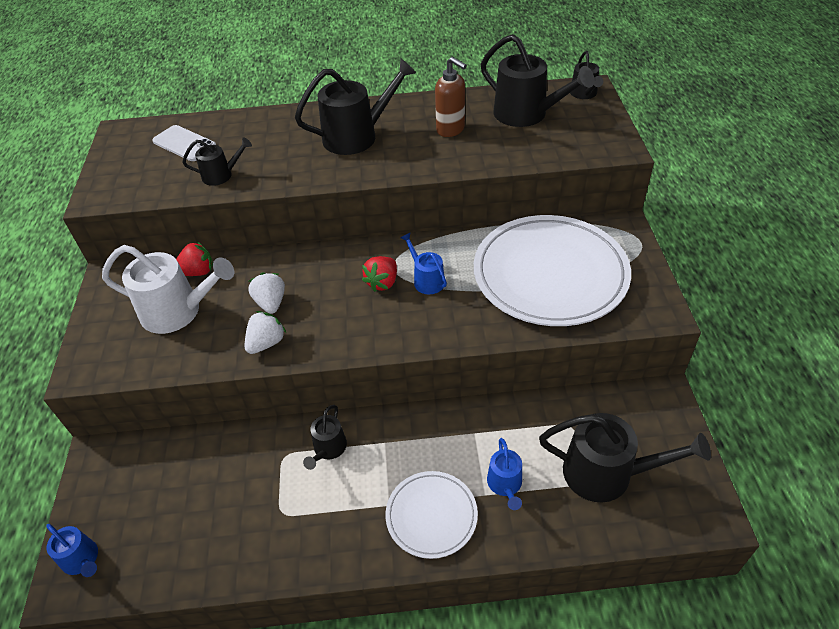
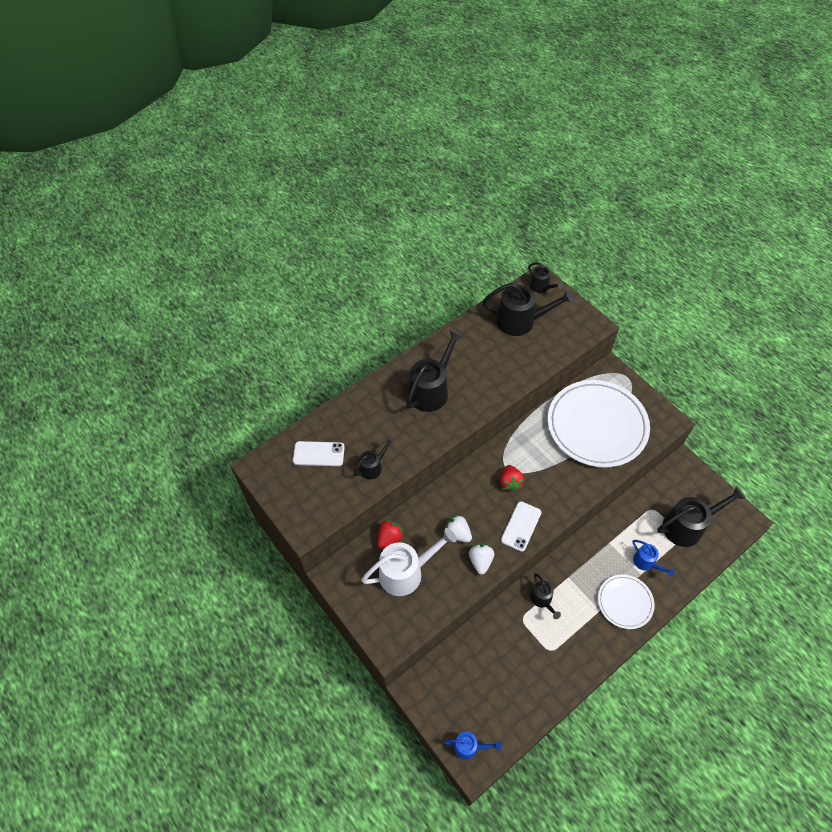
camera: 35 degrees left, 10 degrees up
(349, 332) = (521, 526): none -> white phone
(426, 280) = (533, 467): blue watering can -> none
(451, 130) = (486, 356): brown soap dispenser -> none

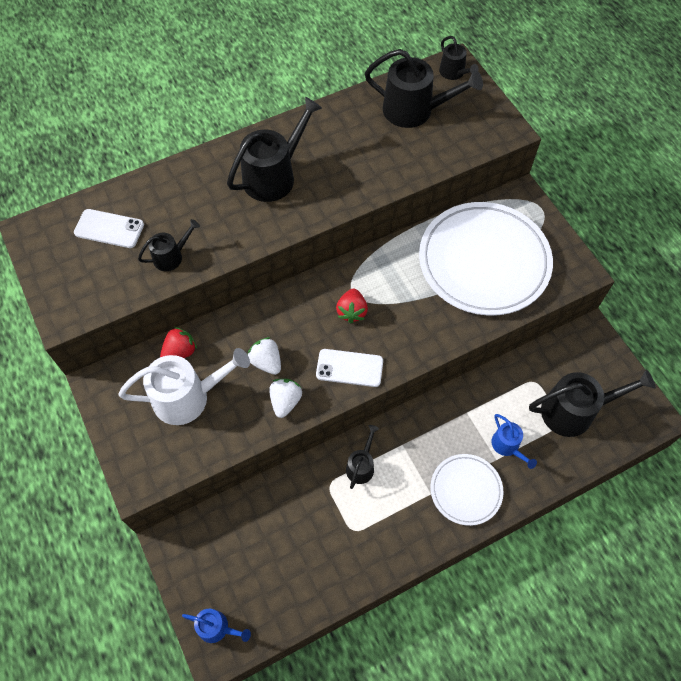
camera: 10 degrees right, 5 degrees up
(521, 526) = (349, 368): white phone -> white phone turned 60 degrees clockwise
(542, 599) = (361, 466): black watering can -> black watering can turned 150 degrees counterclockwise

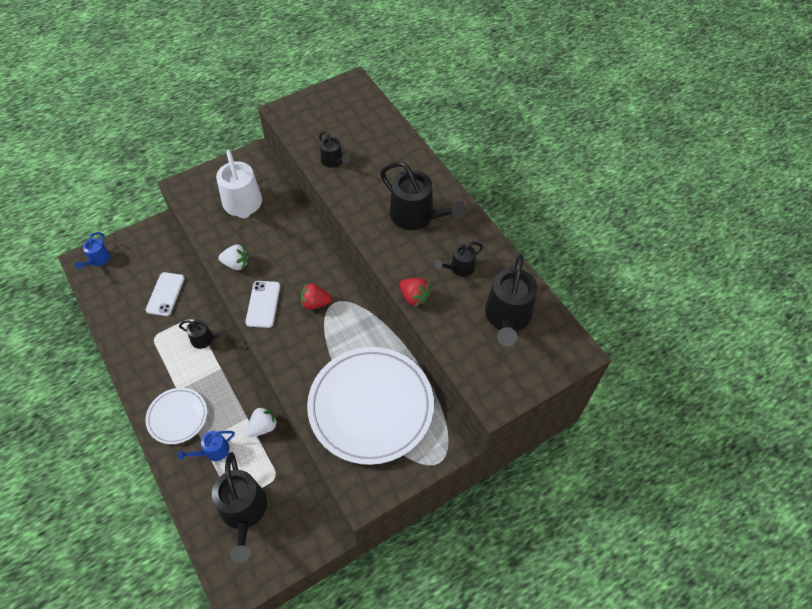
camera: 85 degrees right, 5 degrees down
(109, 229) = (357, 123): white phone -> white phone (165, 294)
(180, 352) = (280, 196): red strawberry -> red strawberry (414, 297)
(266, 362) = (270, 249): white strawberry -> white strawberry (263, 427)
(454, 73) = (564, 351): black watering can -> black watering can (459, 268)

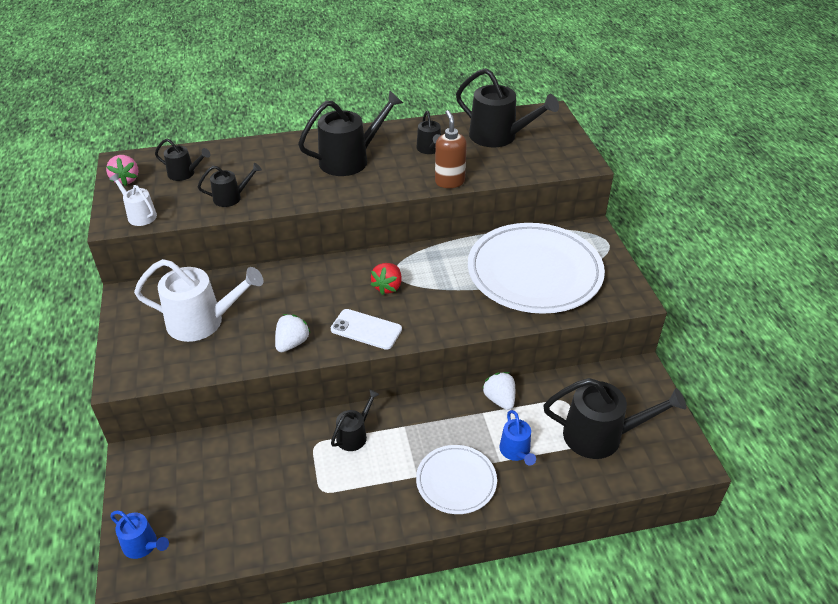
camera: 70 degrees left, 15 degrees down
(165, 294) = (258, 467): white phone -> none
(294, 120) = (139, 215): none -> white watering can
(332, 95) = (126, 180): none -> pink strawberry
(353, 122) = (184, 174): none -> black watering can
(414, 297) = (449, 182): red strawberry -> brown soap dispenser

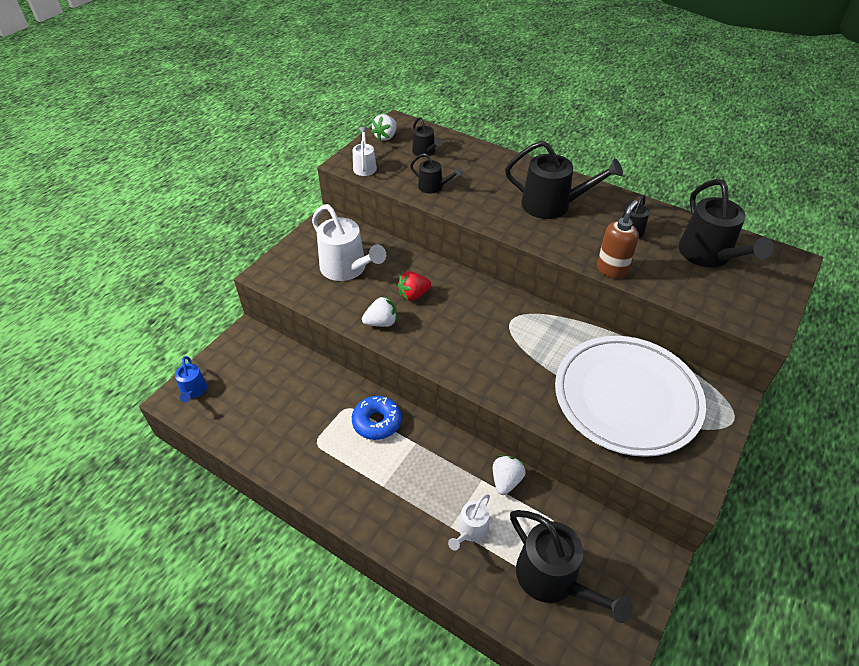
camera: 45 degrees right, 5 degrees up
(126, 180) = (385, 137): pink strawberry -> white strawberry
(354, 435) = (377, 422): black watering can -> blue donut
(366, 329) = (440, 348): white phone -> none
(388, 287) = (493, 327): red strawberry -> red strawberry (413, 295)
(456, 481) = (403, 513): white plate -> none
(516, 451) = (471, 531): blue watering can -> white watering can

